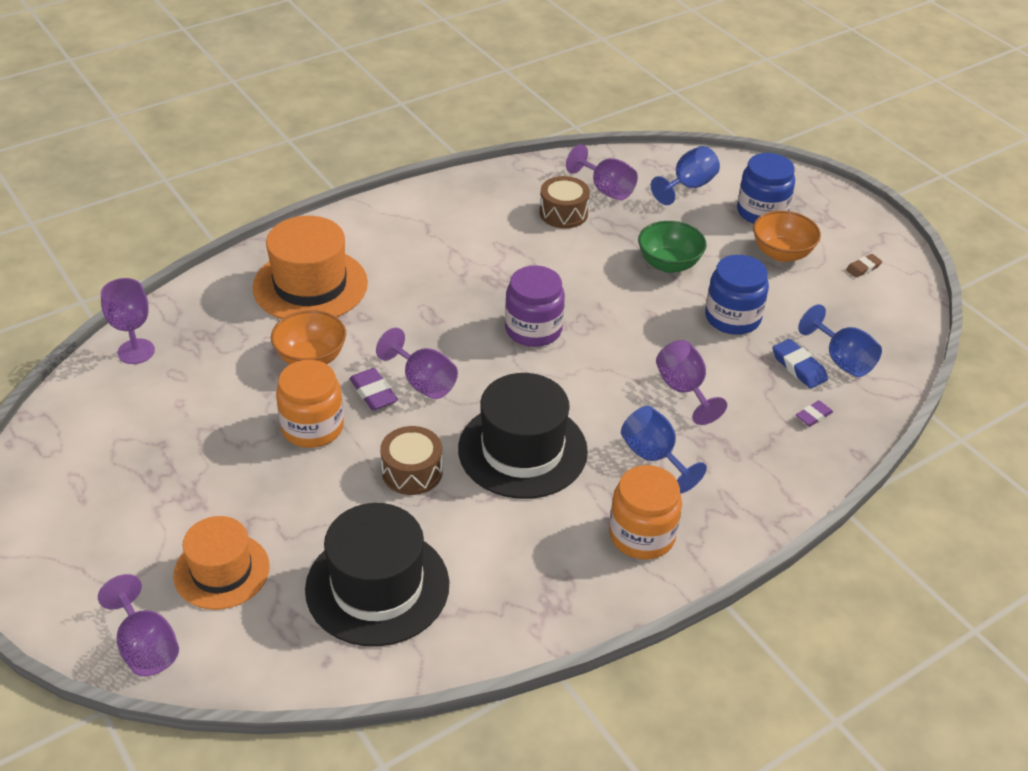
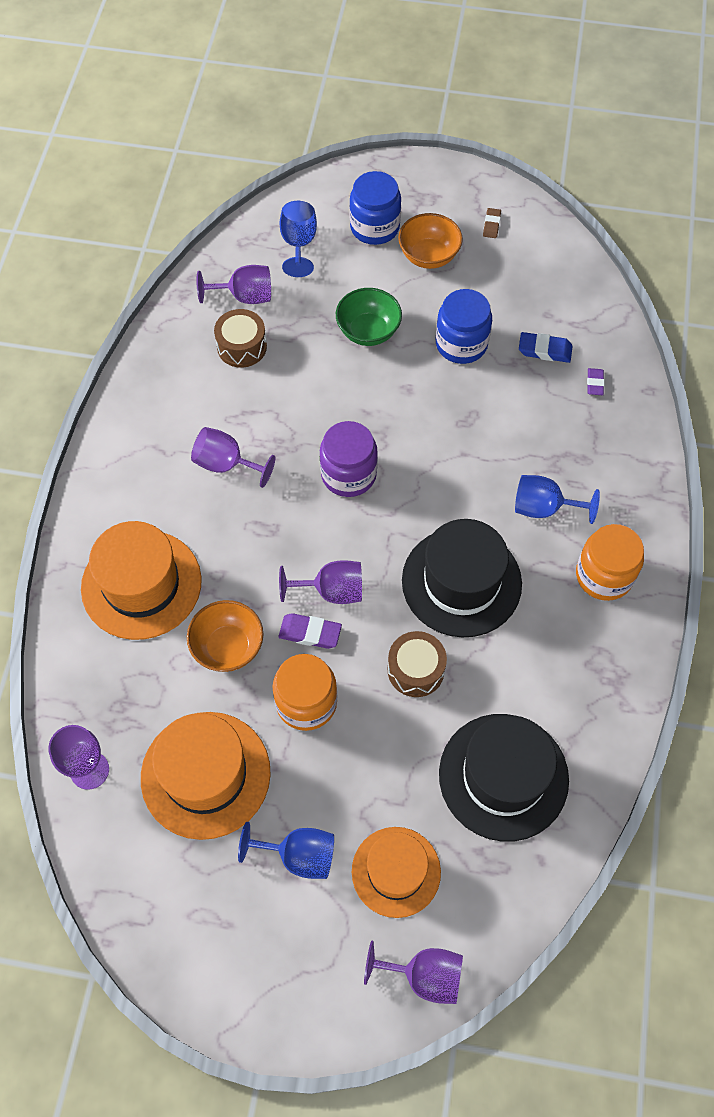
camera: 45 degrees left, 20 degrees up
(194, 411) = (205, 774): none -> orange hat
(684, 390) = (500, 435): purple goblet -> purple goblet (226, 464)
(842, 360) = (562, 320): blue goblet -> blue goblet (299, 855)

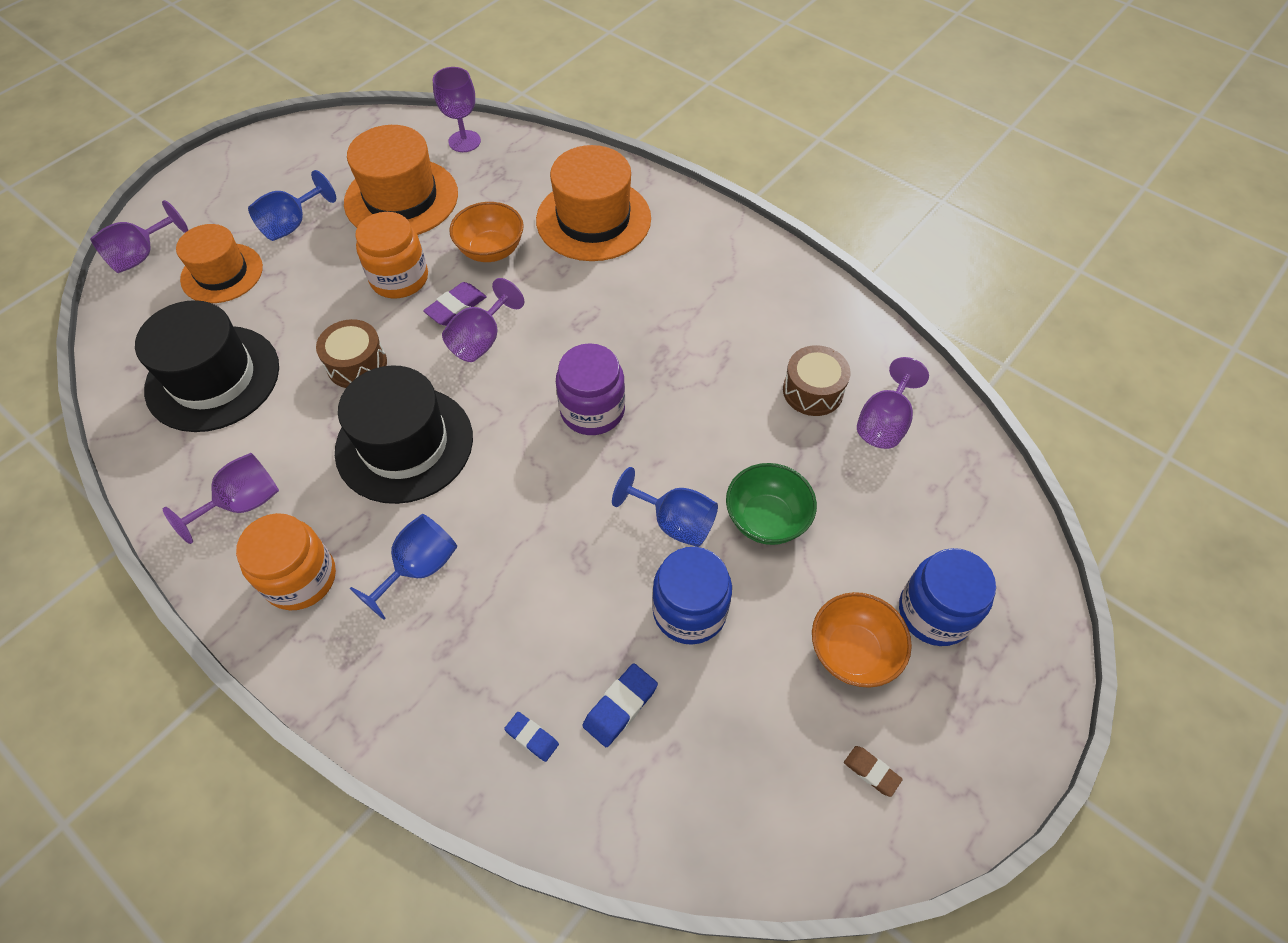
camera: 120 degrees right, 5 degrees down
(226, 464) = (673, 320): purple goblet -> purple goblet (243, 503)
(298, 244) = (943, 511): blue goblet -> blue goblet (674, 522)
(595, 383) = (532, 737): purple eraser -> blue eraser

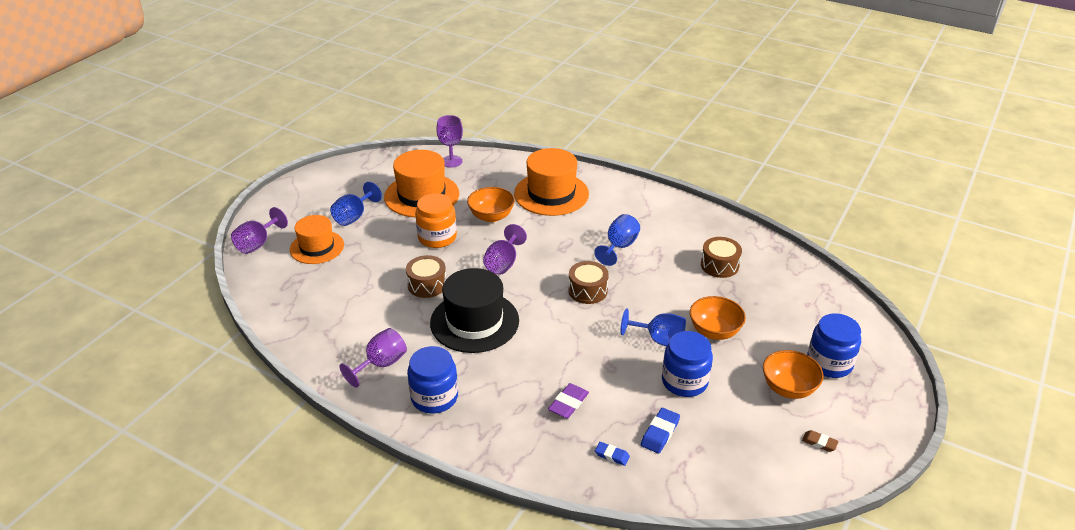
camera: 10 degrees left, 20 degrees down
(213, 378) = (334, 303): black hat -> none
(300, 578) = (434, 397): orange jar -> blue jar
(419, 568) = (508, 382): blue goblet -> blue goblet (619, 247)
(456, 307) = (480, 248): purple eraser -> purple eraser (568, 403)
(592, 410) = (587, 290): purple jar -> brown drum
(766, 519) = (714, 331): green bowl -> orange bowl
(884, 423) = (768, 276): purple goblet -> none

